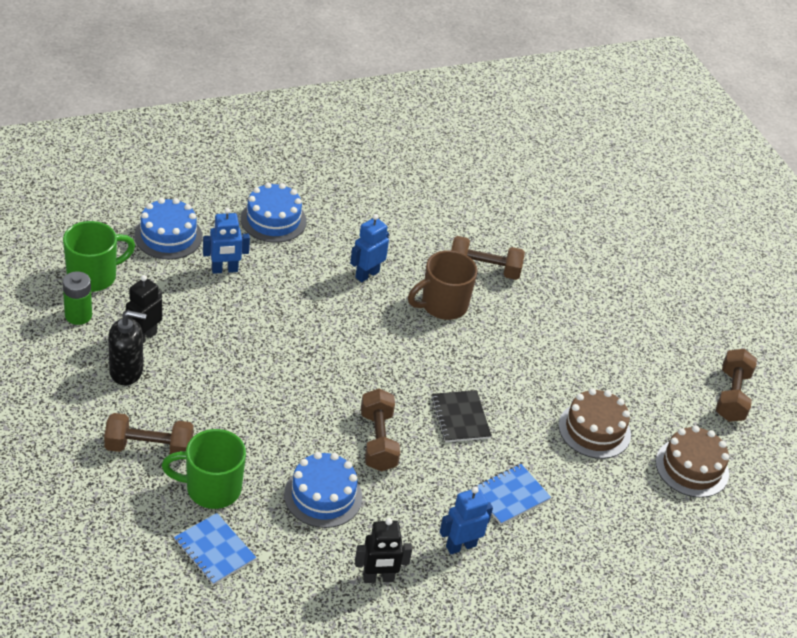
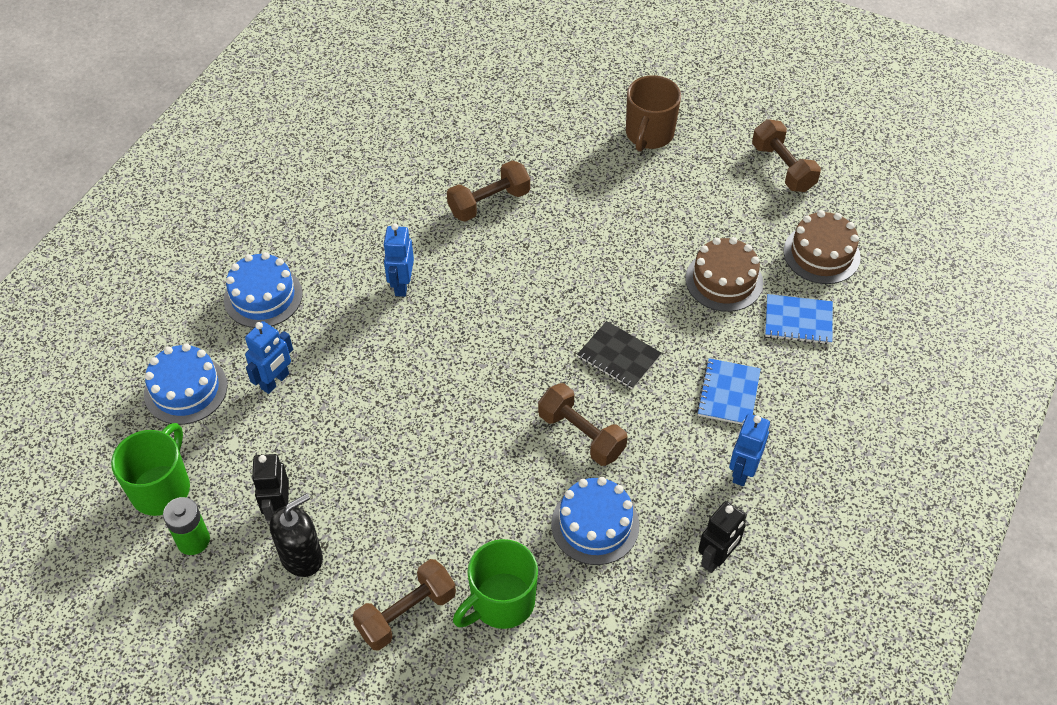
camera: 35 degrees left, 10 degrees up
(214, 550) = (568, 657): blue notebook -> blue notebook (798, 321)
(442, 305) = (493, 264): brown mug -> brown mug (649, 134)

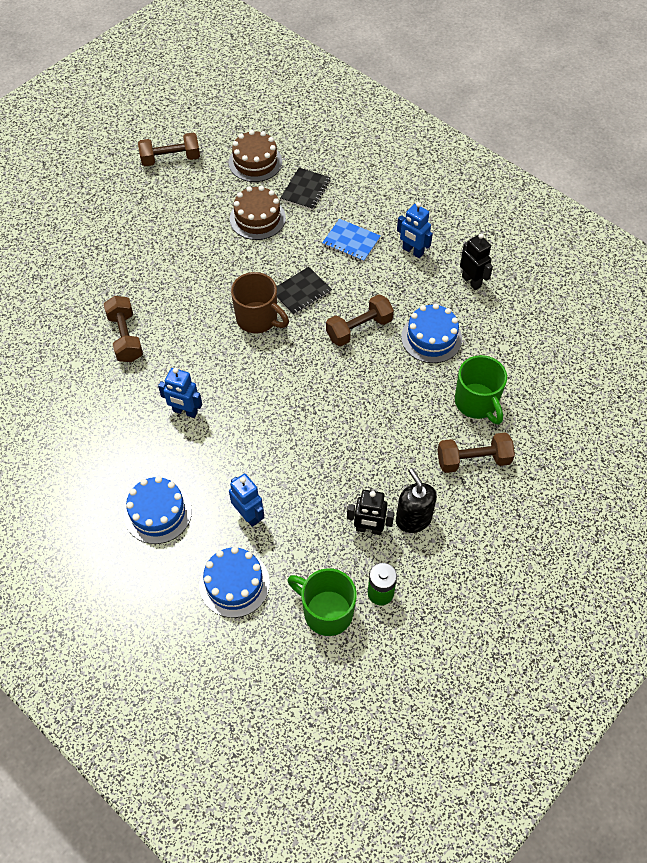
camera: 75 degrees left, 5 degrees up
(406, 613) = (473, 460): brown dumbbell -> brown dumbbell turned 75 degrees counterclockwise
(649, 134) = (103, 223): brown mug -> brown mug (258, 319)
(798, 321) = (305, 190): blue notebook -> black notebook

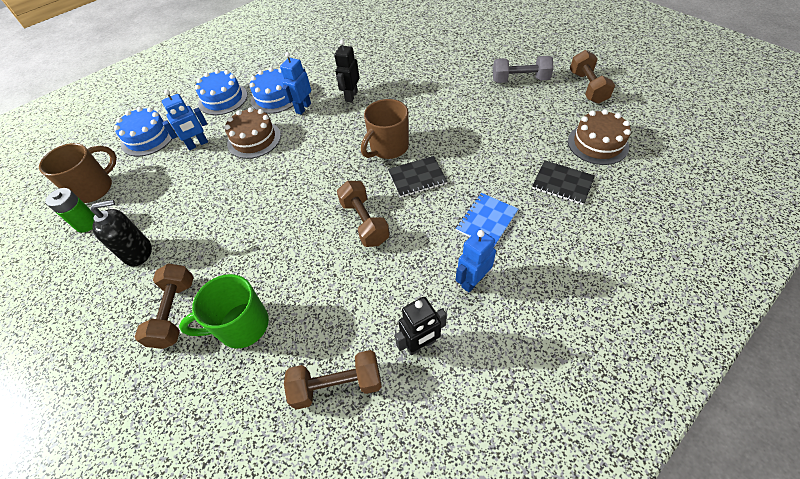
camera: 100 degrees right, 5 degrees down
(125, 337) = (381, 75): brown dumbbell -> brown dumbbell (337, 385)
(152, 209) = (520, 80): none -> grey dumbbell
(257, 218) = (515, 146): brown cake -> brown cake (254, 139)
(301, 292) = (417, 178): black notebook -> black notebook turned 75 degrees counterclockwise
(326, 611) = (94, 188): green mug -> brown mug
(369, 529) = (147, 219): black robot -> black robot (351, 96)
(431, 338) = (340, 288): blue cake -> blue cake (275, 97)

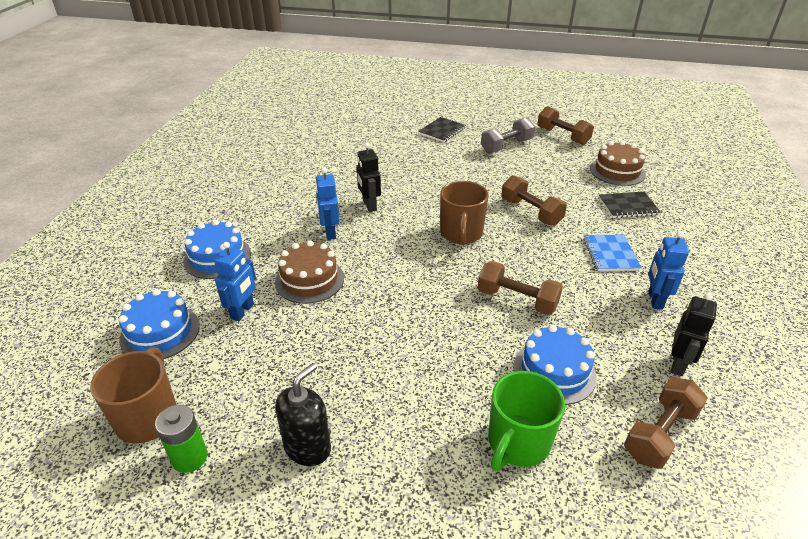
camera: 40 degrees left, 15 degrees down
(175, 312) = (432, 475): brown dumbbell -> brown dumbbell (531, 212)
(275, 97) = (284, 234): blue cake -> blue cake (554, 371)
(417, 178) = (517, 247): black notebook -> black notebook (442, 131)

